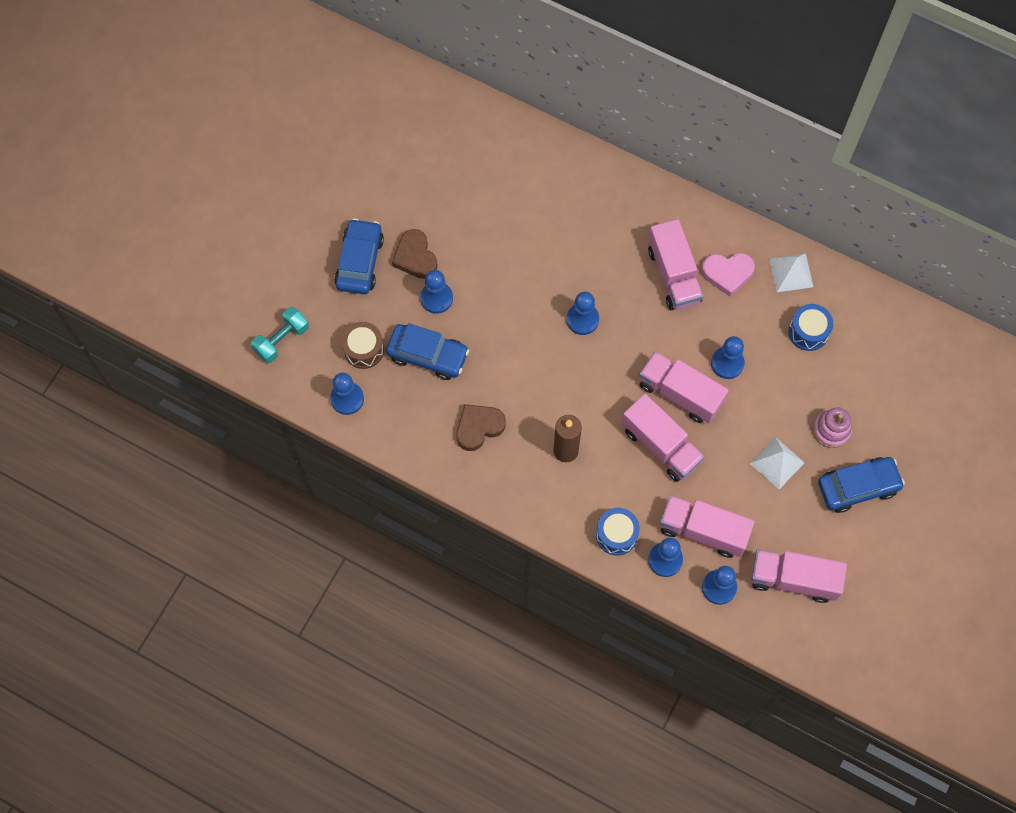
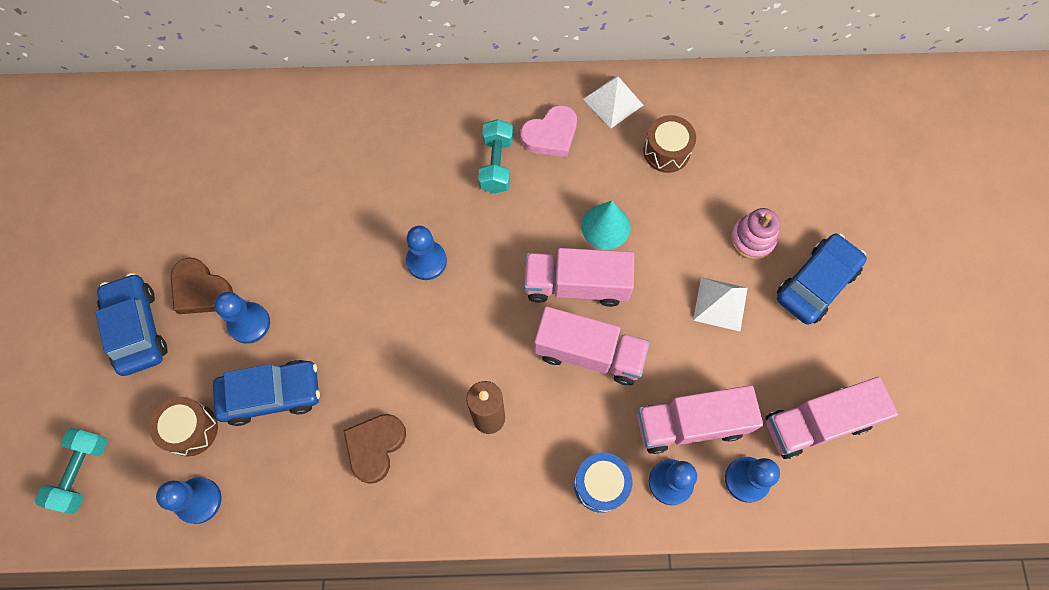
camera: 30 degrees left, 0 degrees up
(673, 275) = (496, 164): pink truck -> turquoise dumbbell
(727, 363) = (605, 226): blue pawn -> turquoise cone
(808, 332) = (666, 151): blue drum -> brown drum

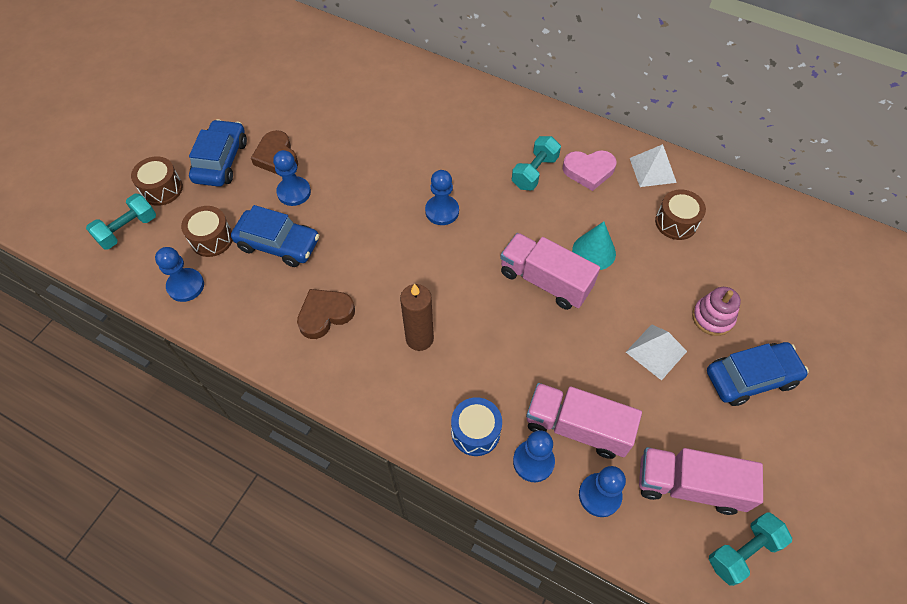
camera: 30 degrees right, 10 degrees down
(89, 401) = (162, 189): none -> brown drum
(589, 353) = (525, 333): pink truck -> none
(891, 459) = (742, 551): none -> turquoise dumbbell

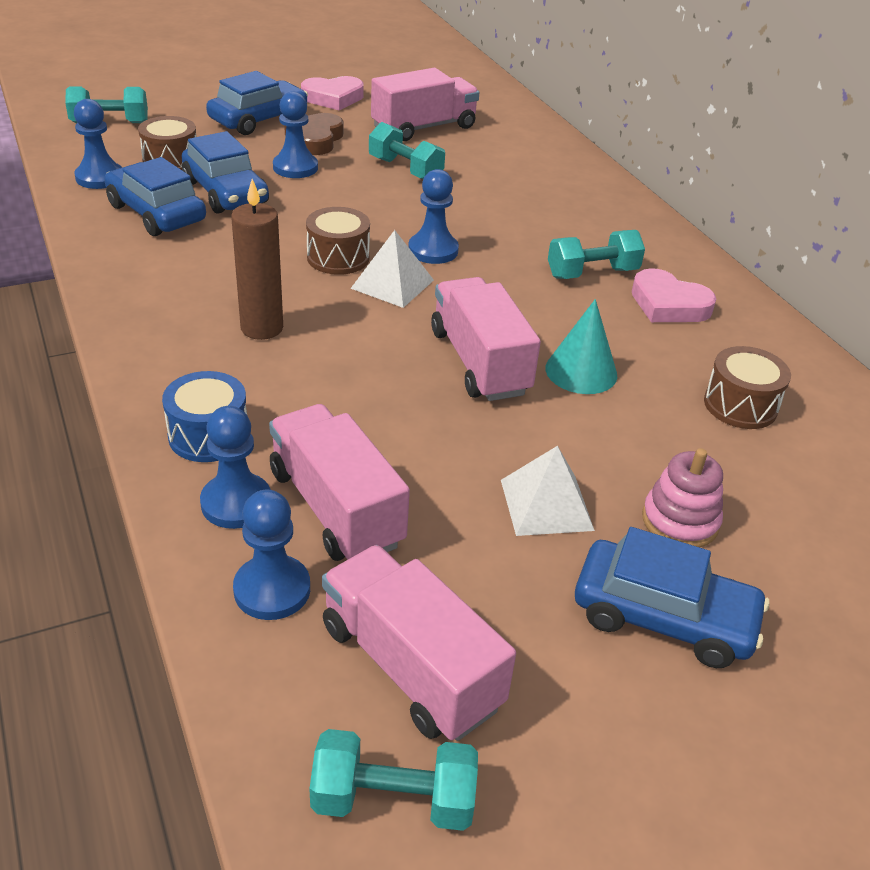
camera: 35 degrees right, 20 degrees down
(162, 189) = (178, 113): brown drum -> brown drum (338, 258)
(244, 107) = (333, 98): none -> pink heart
(258, 292) = (156, 213): none -> blue car
(325, 314) = (193, 260): brown heart -> none
(328, 102) = (424, 127): none -> pink truck
(358, 150) = (405, 170): none -> turquoise dumbbell
(652, 170) = (766, 344): white pyramid -> white pyramid (392, 284)

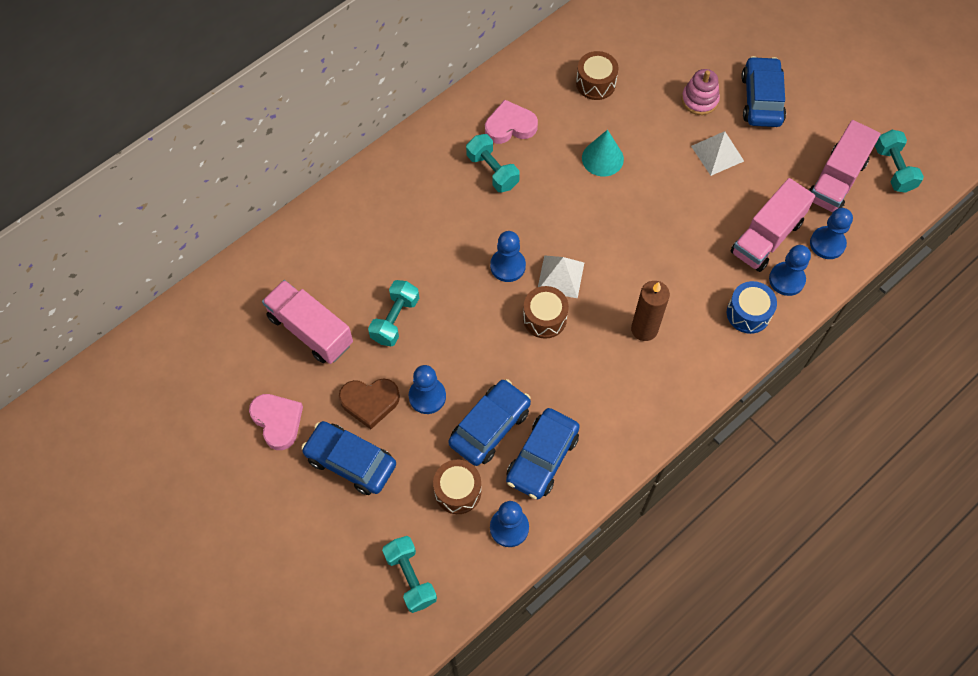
camera: 105 degrees left, 25 degrees up
(479, 362) = (619, 208): pink truck -> none
(668, 304) = (510, 126): pink heart -> pink heart turned 120 degrees counterclockwise

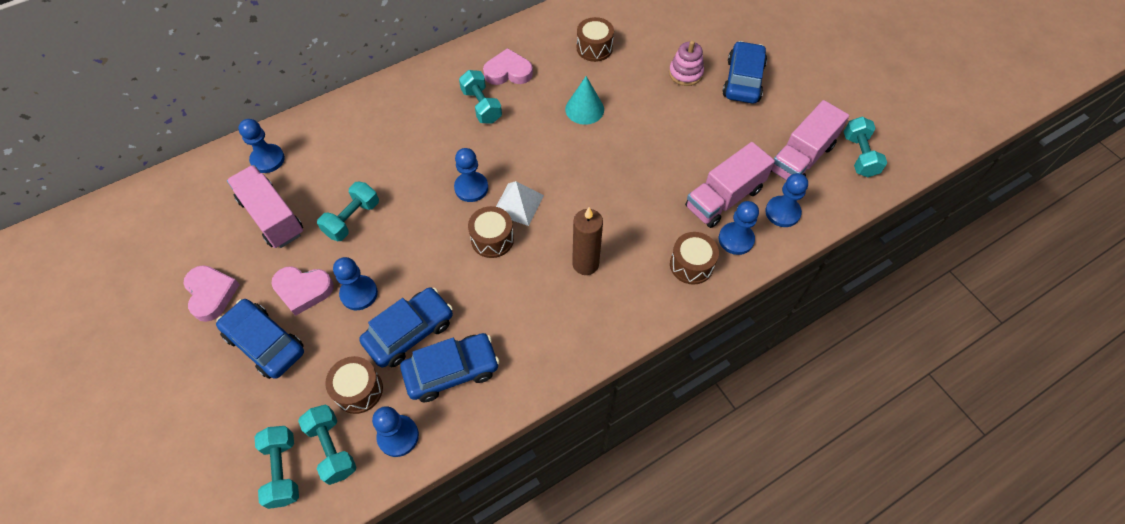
camera: 10 degrees right, 5 degrees down
(283, 268) = (268, 159): none -> blue pawn
(370, 402) = (303, 290): brown heart -> pink heart
(450, 549) = (332, 448): none -> turquoise dumbbell
(542, 458) = (452, 371): blue car -> blue car turned 150 degrees counterclockwise
(717, 153) = (692, 119): white pyramid -> none
(748, 313) = (691, 265): blue drum -> brown drum

